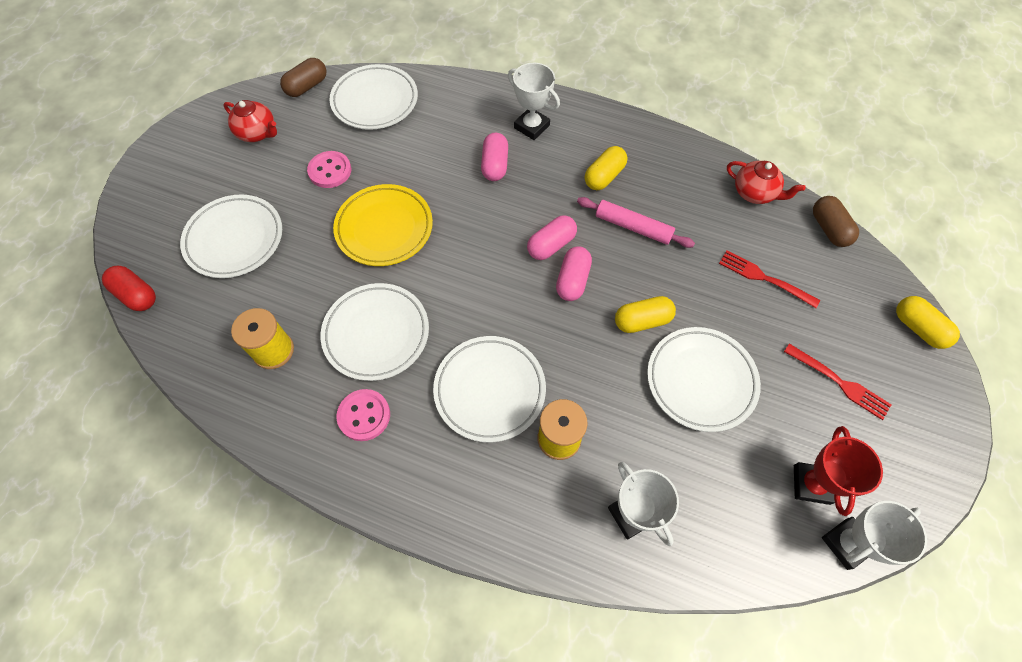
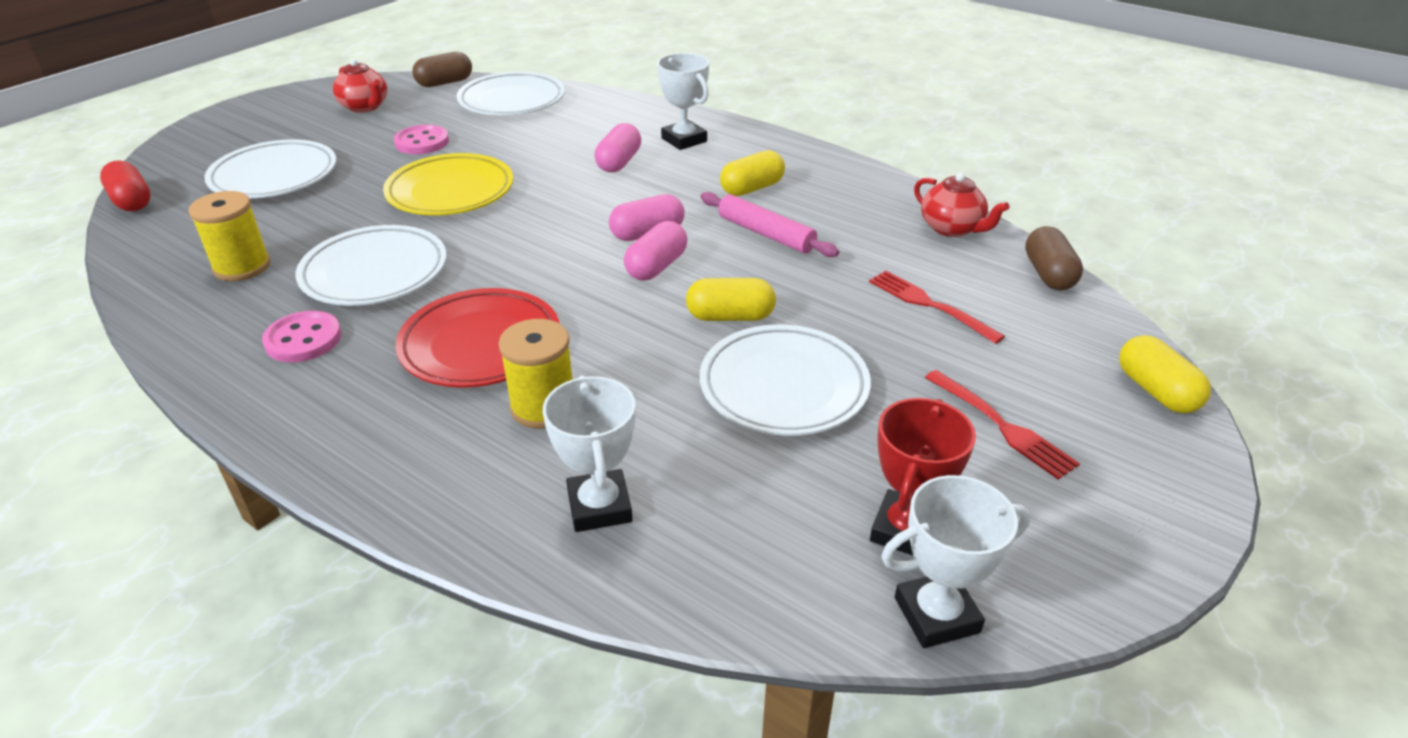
camera: 15 degrees right, 25 degrees down
(489, 390) = (481, 345): white plate -> red plate

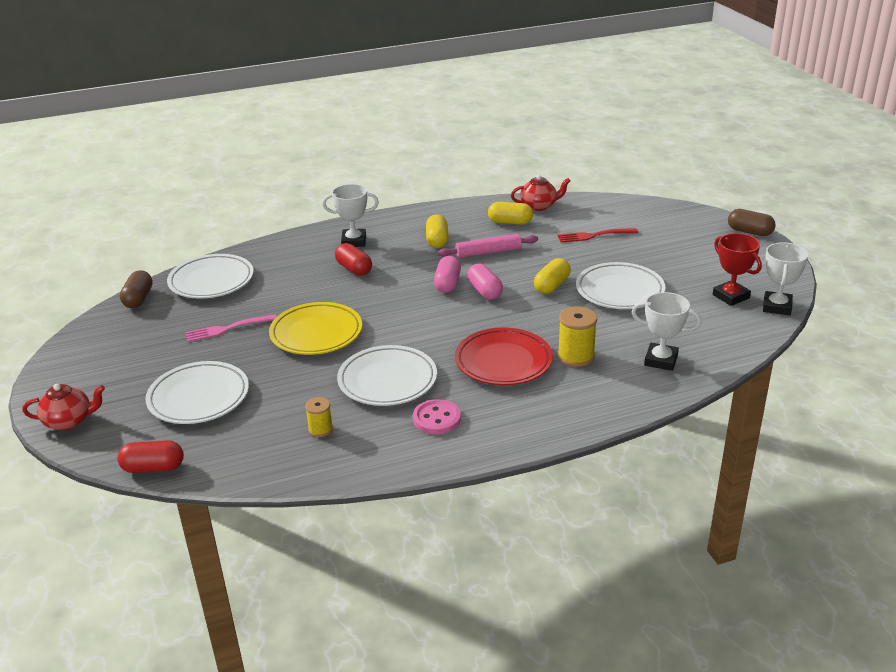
camera: 55 degrees left, 5 degrees down
(242, 267) = (320, 429): yellow spool -> yellow spool, size x0.61
(365, 107) = (131, 339): red teapot -> red teapot (69, 421)
(422, 142) = (227, 329): pink button -> pink fork
(619, 162) = (354, 269): pink capsule -> red capsule
(1002, 426) = (690, 253): red fork -> none
(1048, 274) = (600, 201): brown capsule -> brown capsule (749, 232)
(1156, 391) = (697, 215): yellow capsule -> yellow capsule (510, 222)

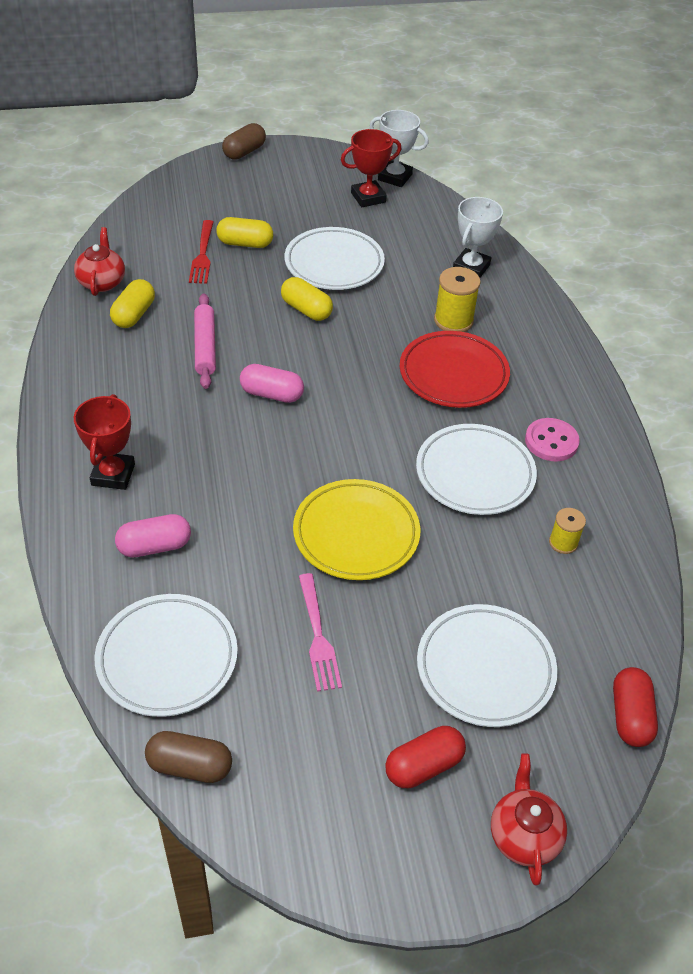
camera: 85 degrees left, 15 degrees up
(354, 241) = (113, 474): white trophy -> red trophy
(354, 269) = (196, 481): red capsule -> red capsule (423, 766)
(437, 240) = (151, 388): yellow capsule -> yellow capsule (245, 243)
(484, 291) = (300, 365): pink capsule -> pink capsule (154, 546)

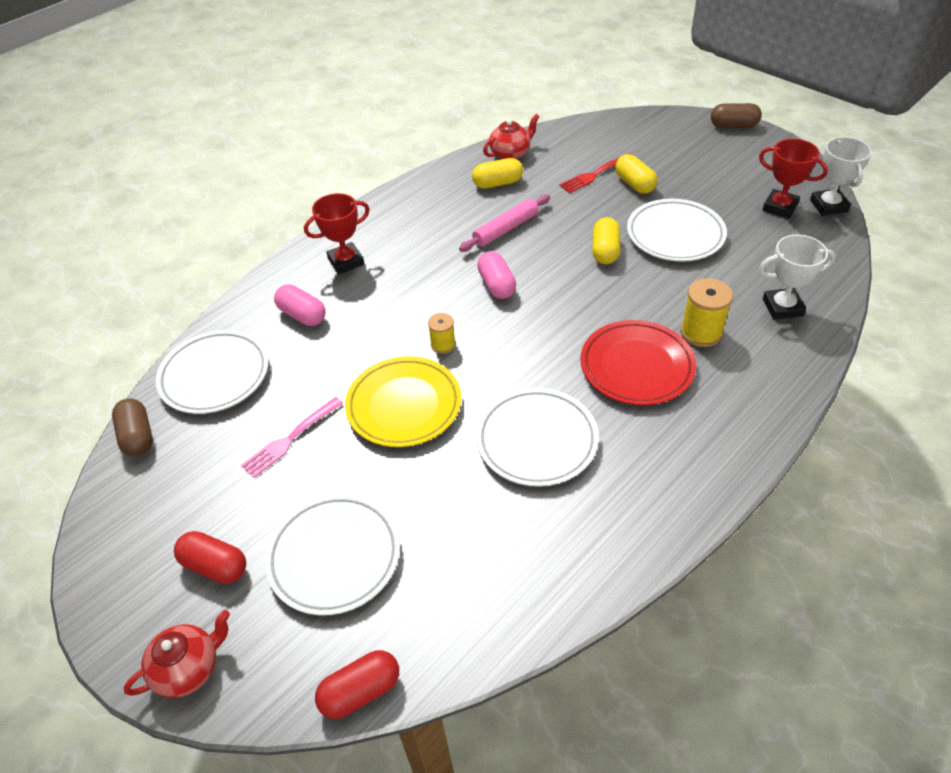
camera: 60 degrees right, 0 degrees up
(551, 441) = (630, 471): pink button -> none
(563, 542) = (517, 541): yellow spool -> yellow spool (443, 345)

